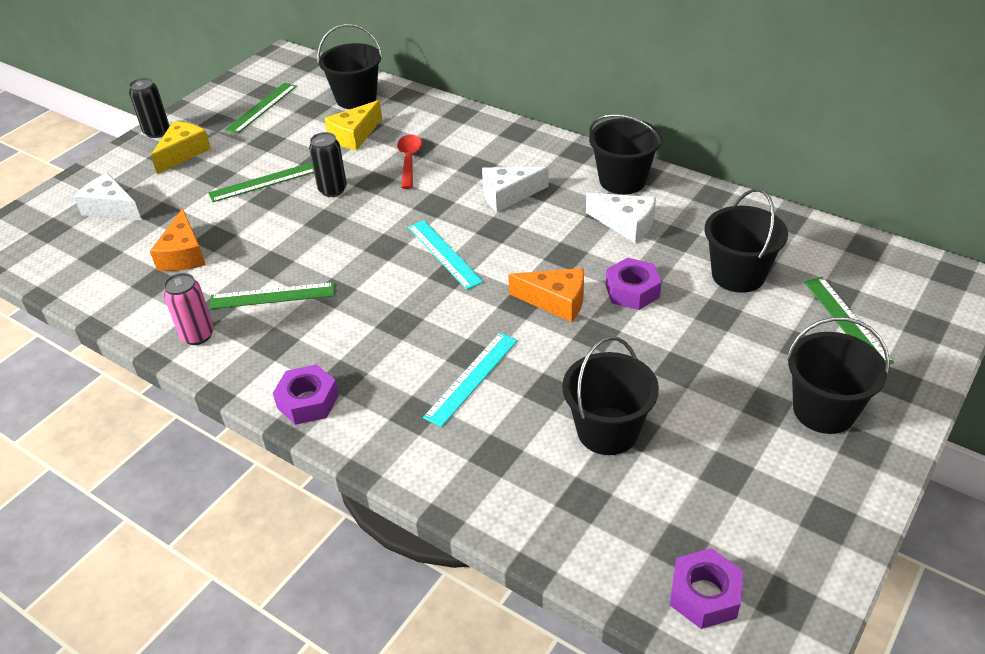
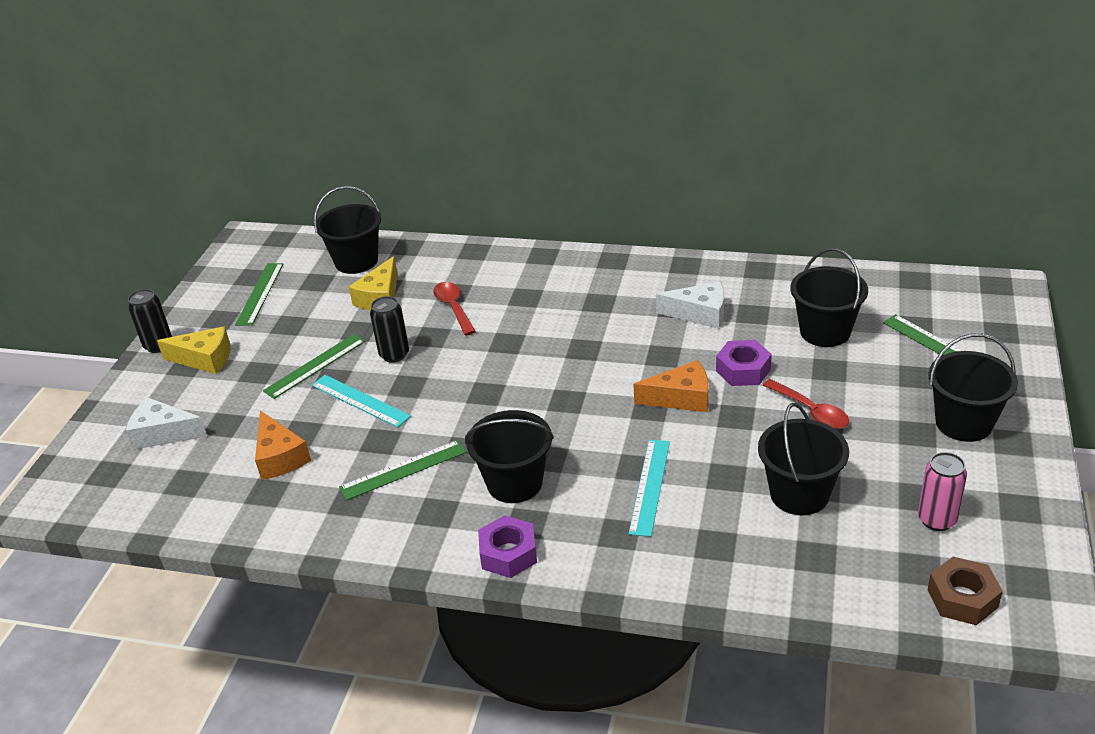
camera: 20 degrees left, 5 degrees down
(183, 153) = (205, 359): yellow cheese -> yellow cheese turned 90 degrees clockwise
(197, 335) = (352, 528): pink can -> pink can (937, 520)
(444, 254) = (548, 385): turquoise ruler -> turquoise ruler (360, 401)
(508, 195) = (573, 316): white cheese -> none
(622, 180) = (671, 276): black bucket -> black bucket (514, 483)
(672, 351) = (811, 411): none -> red spoon
(704, 595) = (962, 598): purple nut -> brown nut

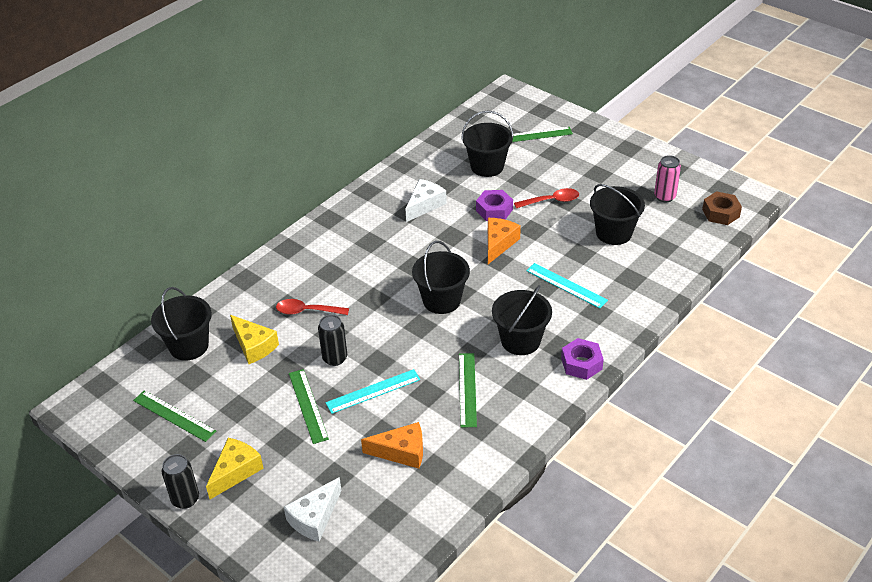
camera: 65 degrees left, 5 degrees up
(964, 423) = (602, 156): black bucket -> black bucket (441, 300)

